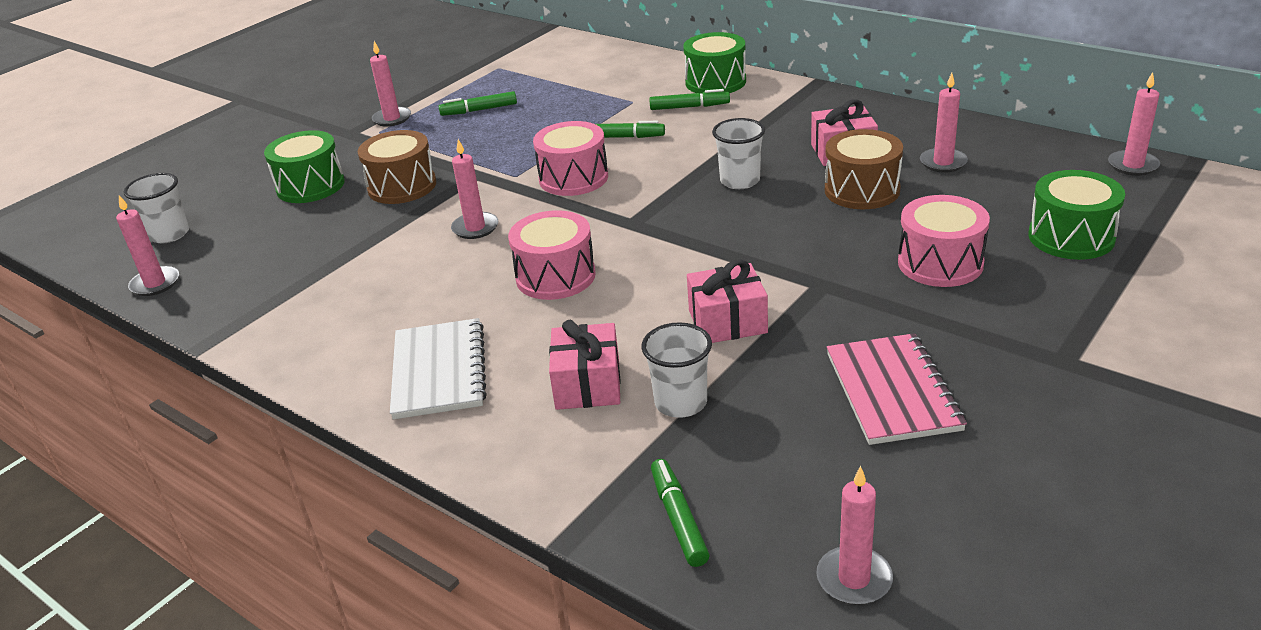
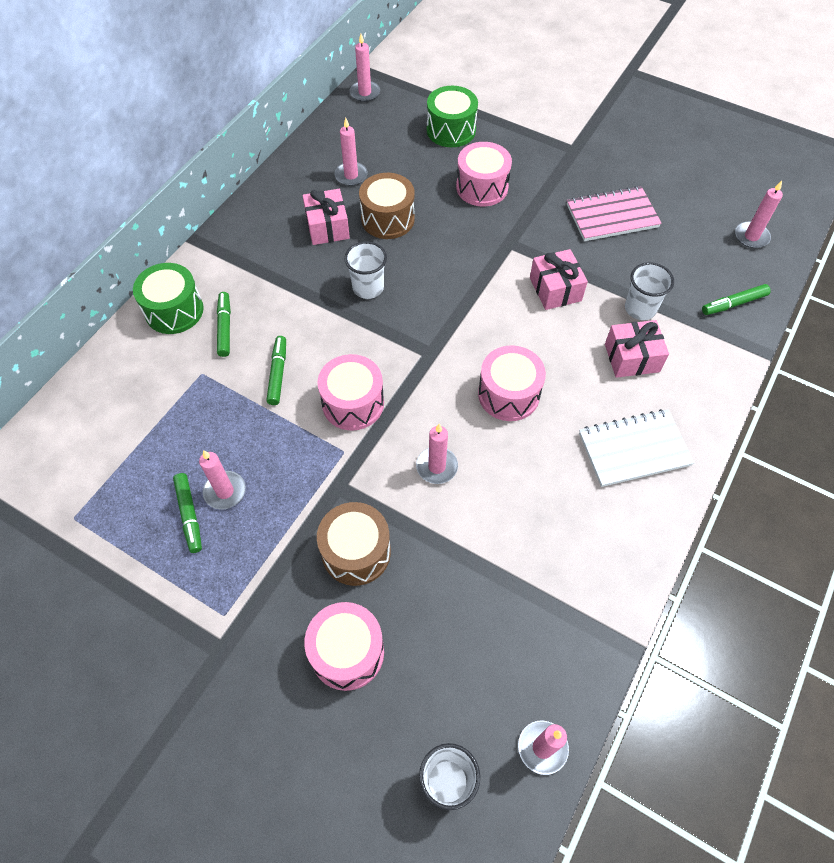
camera: 100 degrees left, 25 degrees up
(310, 186) = (347, 652): green drum -> pink drum
(392, 118) = (191, 609): pink candle -> pink candle (225, 491)

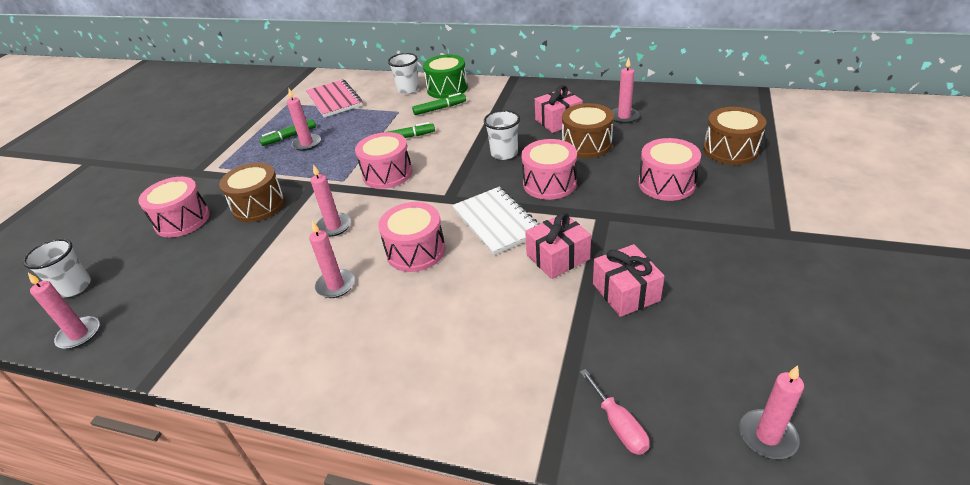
camera: 80 degrees right, 20 degrees down
(365, 93) = (732, 98): pink candle -> pink candle (335, 285)
(442, 265) = (549, 183): none -> pink drum
(451, 130) = (730, 150): green drum -> brown drum
(612, 216) = (697, 282): pink notebook -> pink notebook (334, 100)
(632, 358) = (488, 332): pink gift -> pink gift (625, 292)
(634, 449) = (367, 351): white notebook -> white notebook (497, 222)
(640, 308) = (563, 328): white cup -> white cup (408, 89)
(733, 304) = (618, 425): green marker -> pink screwdriver

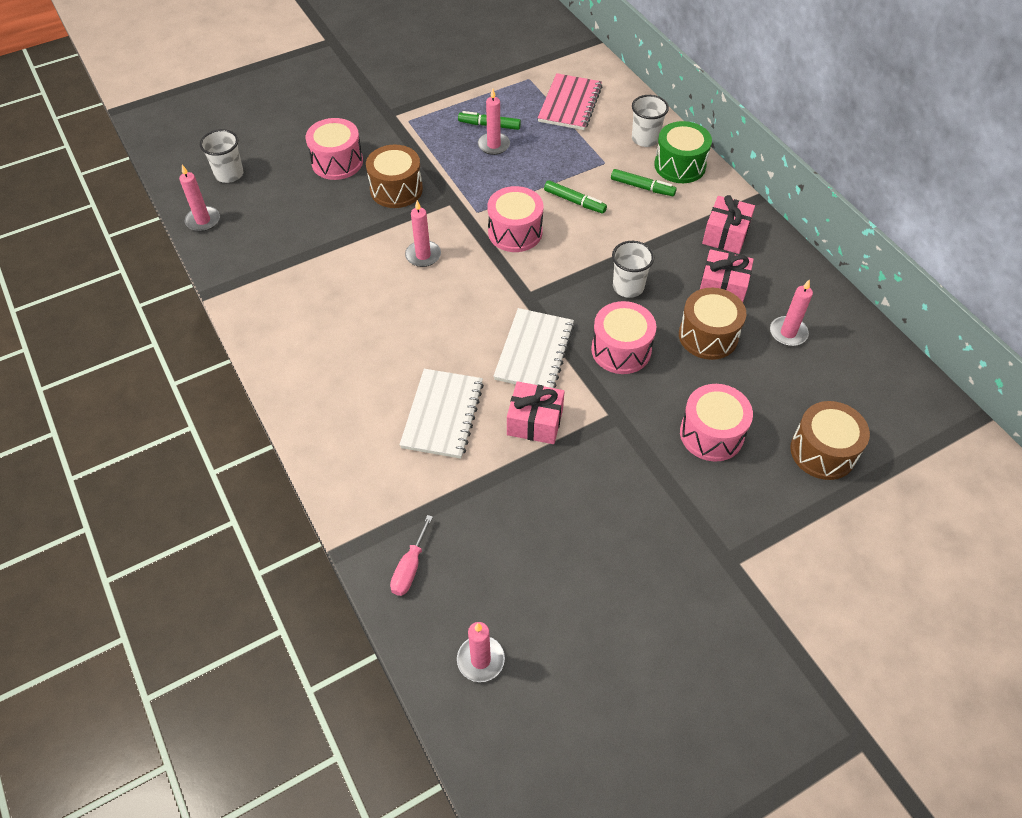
camera: 40 degrees right, 15 degrees up
(335, 285) = (370, 312): pink candle -> none
(415, 251) = (450, 328): pink drum -> none
(487, 304) = (442, 415): none -> white notebook
(625, 292) = (540, 492): pink gift -> pink gift (725, 235)

